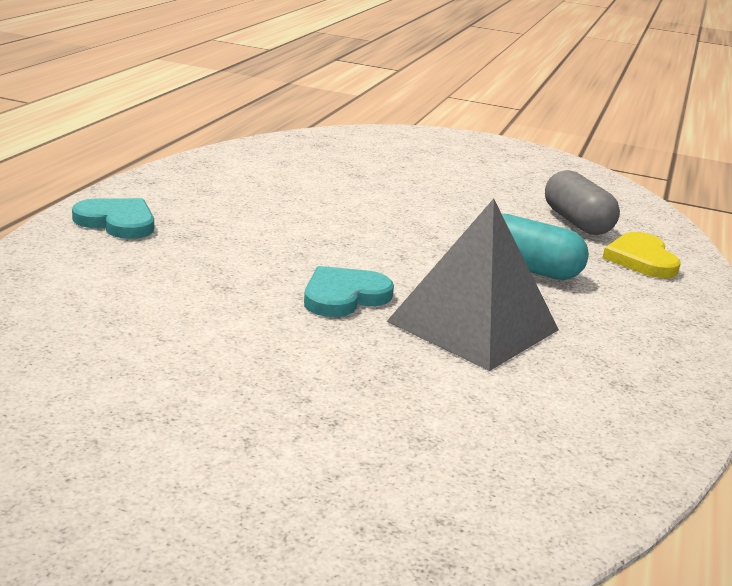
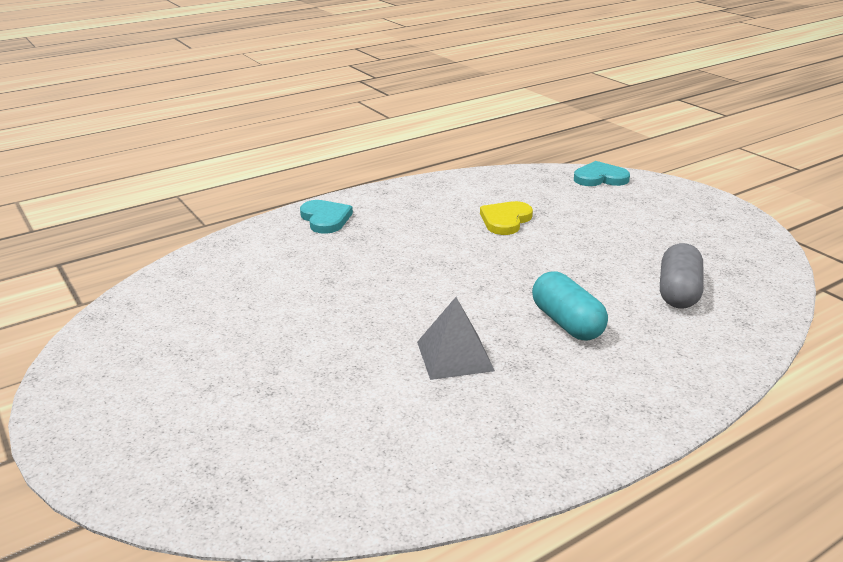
camera: 40 degrees right, 5 degrees up
(344, 296) = (395, 308): turquoise heart -> turquoise heart (600, 178)
(473, 325) = (455, 356): grey pyramid -> grey pyramid, size x0.65
(641, 259) = (689, 341): yellow heart -> yellow heart (505, 220)

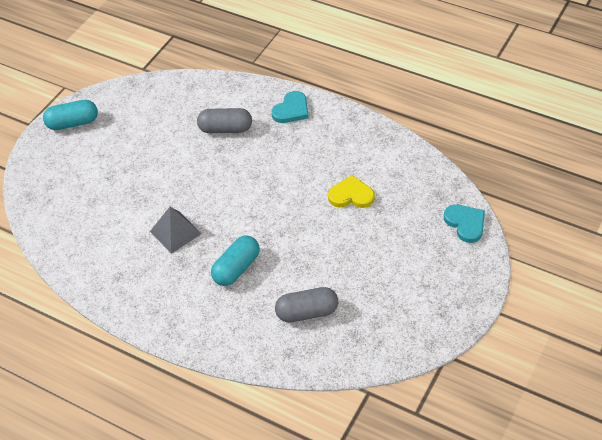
camera: 65 degrees right, 20 degrees up
(94, 399) = (73, 123): none -> turquoise capsule
(299, 267) = (225, 129): none -> grey capsule

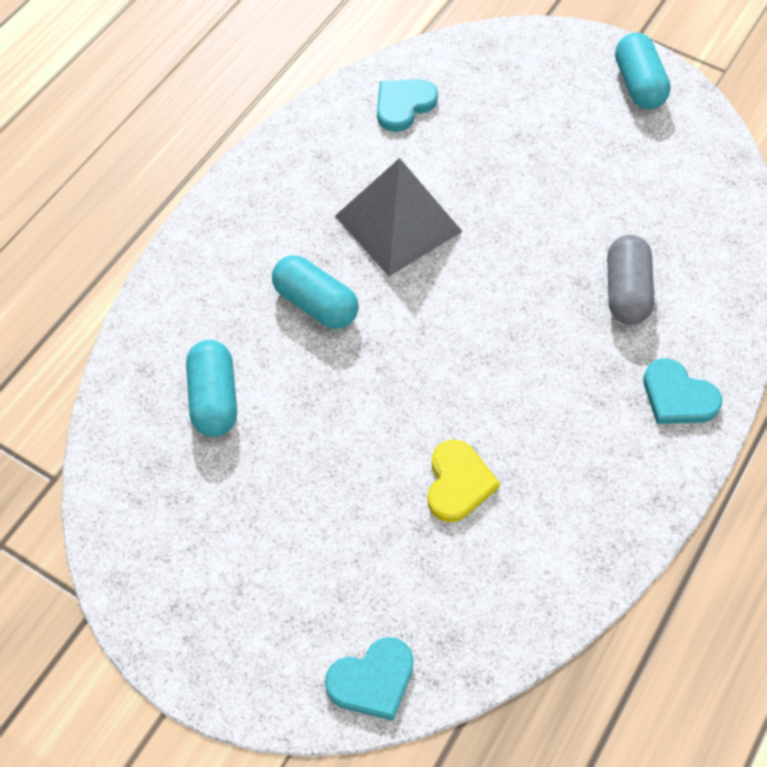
camera: 90 degrees right, 10 degrees up
(78, 236) = (403, 105): none -> turquoise heart
(175, 232) = (398, 223): grey pyramid -> grey pyramid, size x1.53
(307, 312) = (214, 398): grey capsule -> turquoise capsule

